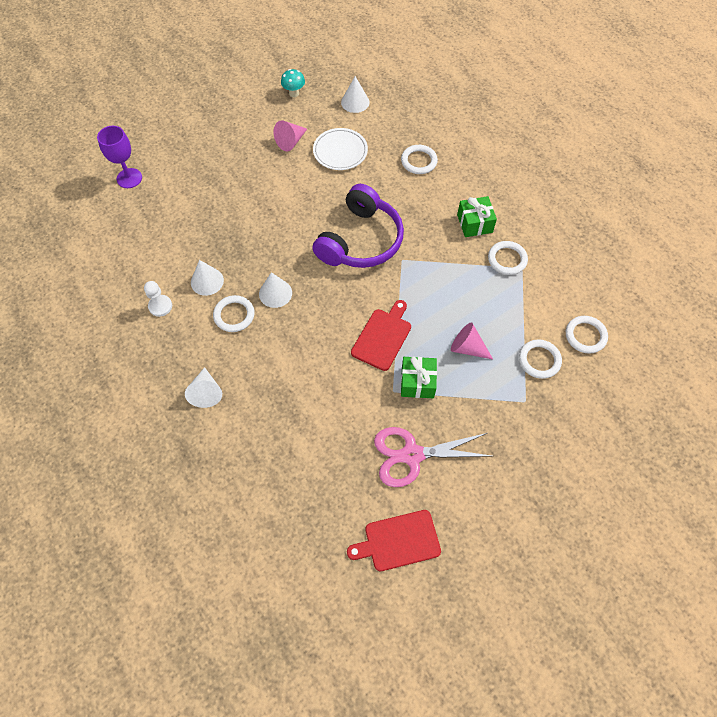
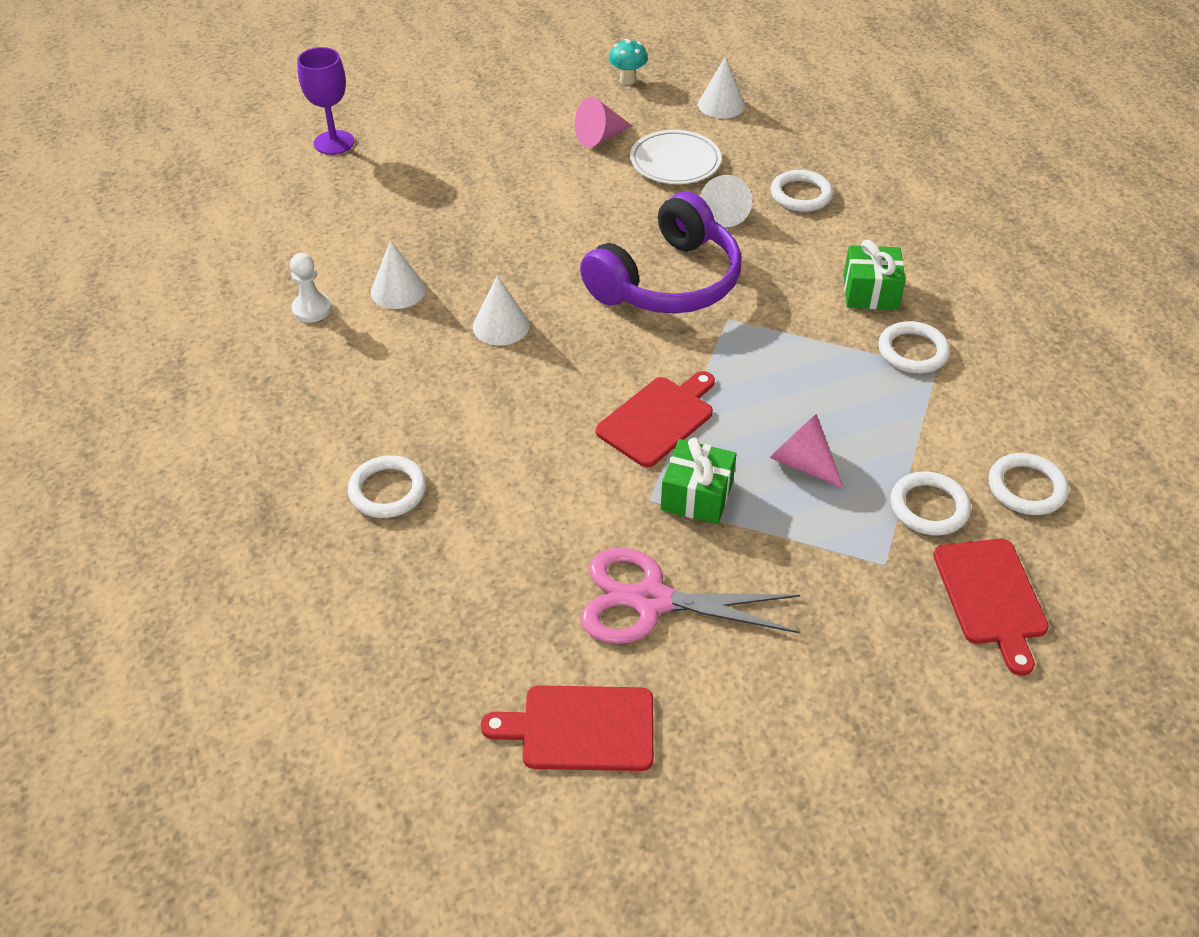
camera: 15 degrees right, 15 degrees down
(206, 392) = (335, 437): white cone -> white cone (724, 212)
(234, 315) = (423, 342): white ring -> white ring (388, 490)
(582, 408) = (991, 597): none -> red cutting board

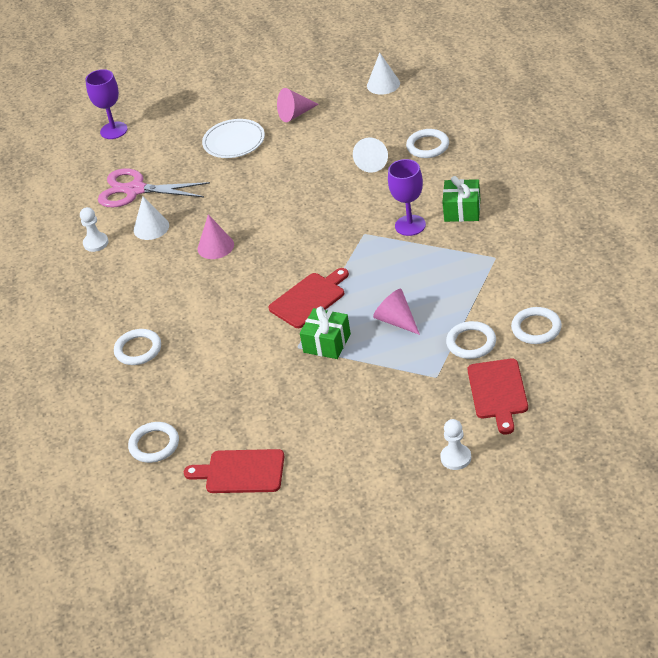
camera: 10 degrees right, 5 degrees down
(501, 326) = (215, 246): white cone -> pink cone
(627, 80) = (319, 70): turquoise mushroom -> none
(650, 601) = (290, 404): pink scissors -> pink scissors (135, 190)
(668, 281) = (328, 211): purple headphones -> none
(675, 162) = (344, 128): white plate -> white plate (234, 142)
(796, 310) = (410, 225): none -> purple goblet
(912, 351) = (482, 247): white ring -> white ring (154, 445)
(947, 717) = (456, 458): none -> white pawn

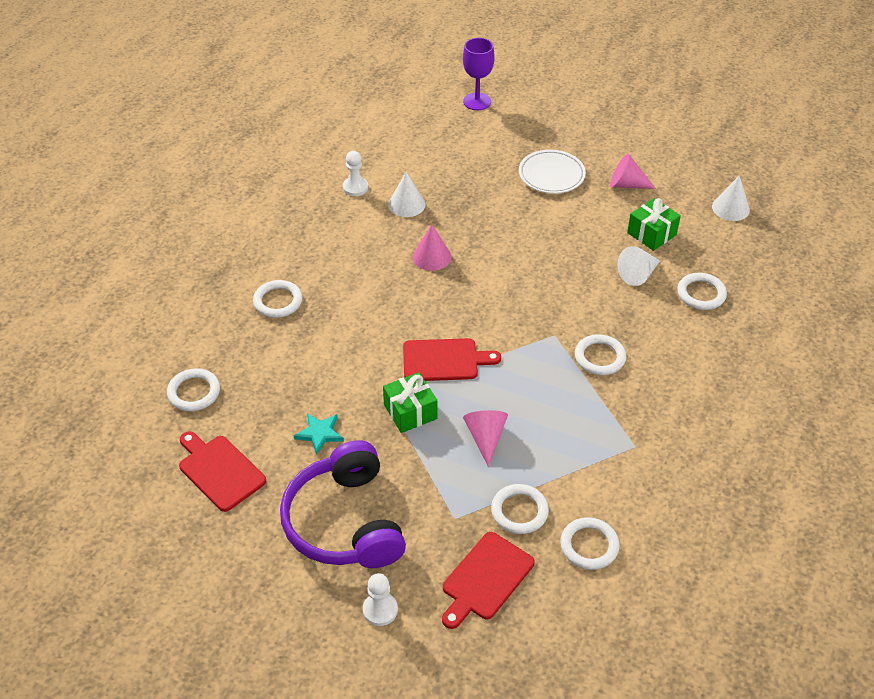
camera: 35 degrees right, 5 degrees up
(135, 190) = (433, 163): pink scissors -> none
(281, 400) = (319, 433): none -> turquoise star
(368, 433) = (344, 522): none -> purple headphones
(410, 225) = (599, 357): purple goblet -> white ring
(462, 210) = (659, 378): green gift -> green gift (651, 234)

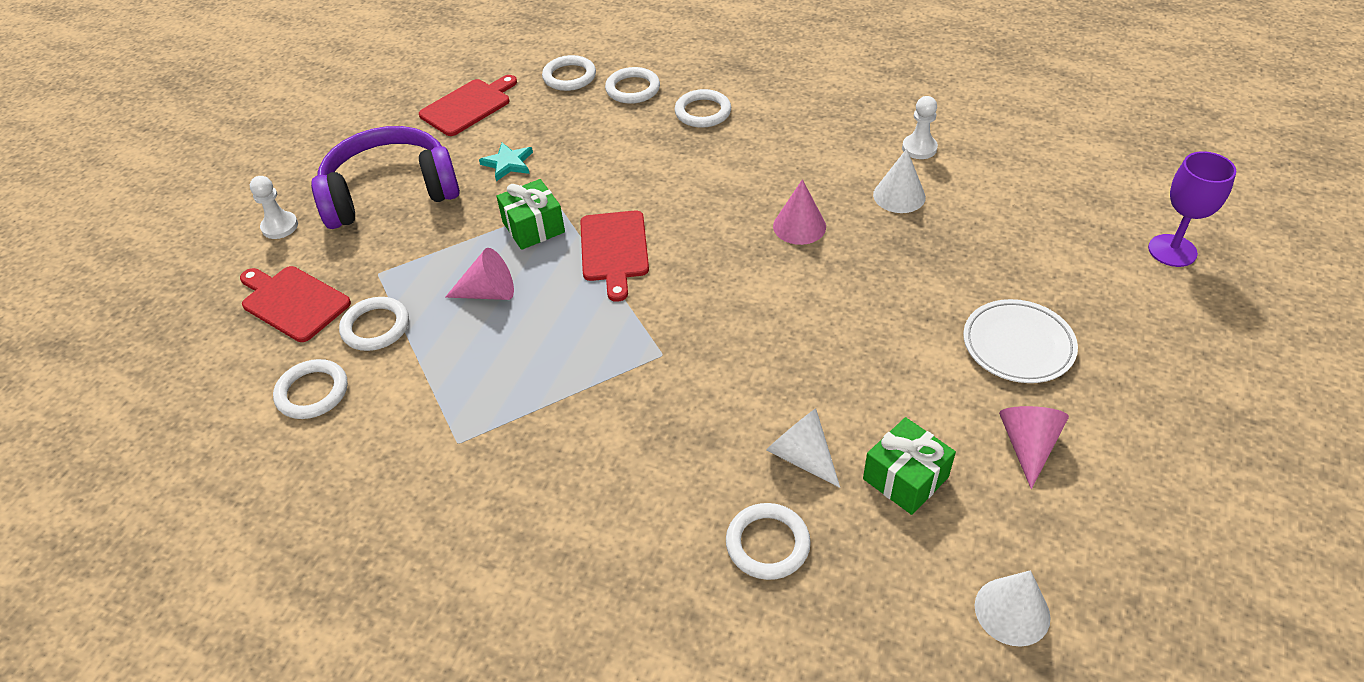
camera: 90 degrees right, 0 degrees up
(599, 357) = (621, 405): white ring -> white ring (633, 89)

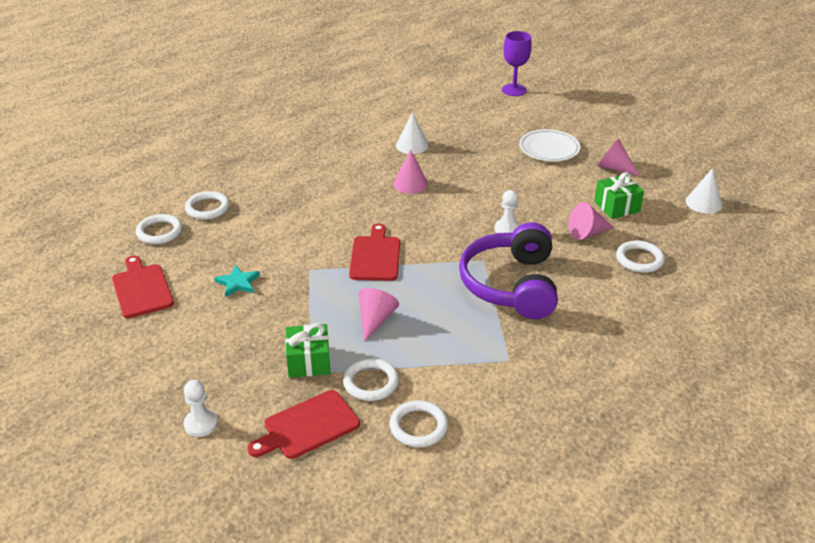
camera: 70 degrees left, 10 degrees down
(390, 192) = (215, 350): purple headphones -> purple headphones (511, 285)
(533, 227) = (322, 286): green gift -> green gift (309, 361)
(614, 250) = (375, 256): red cutting board -> red cutting board turned 105 degrees counterclockwise
(703, 112) = (266, 187): white ring -> none
(801, 456) = (587, 233): white cone -> pink cone
(919, 148) = (377, 127): white pawn -> white pawn (507, 229)

